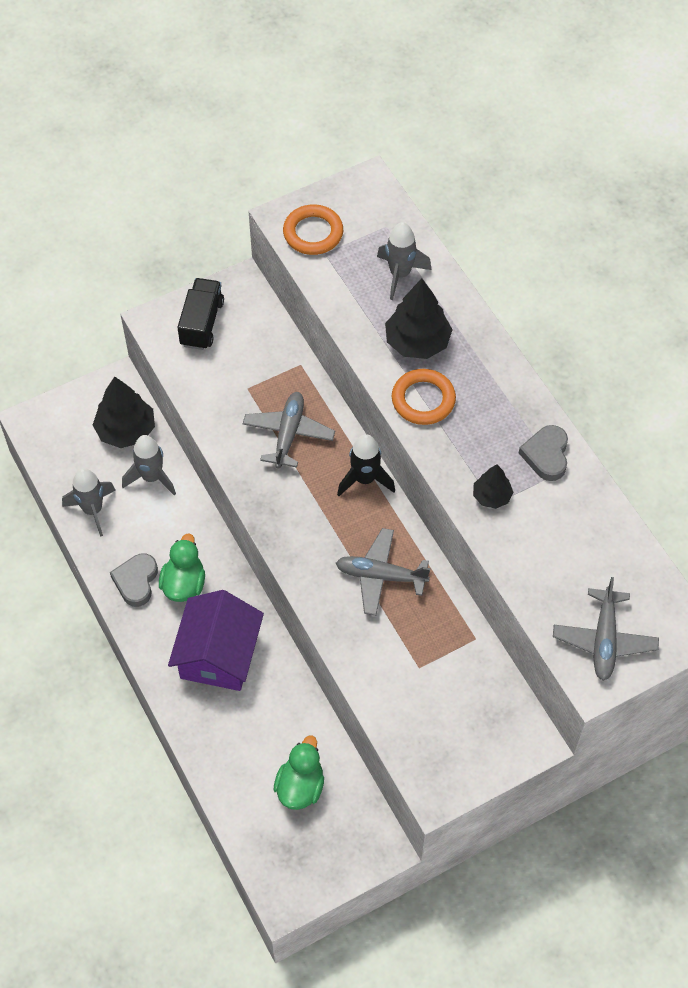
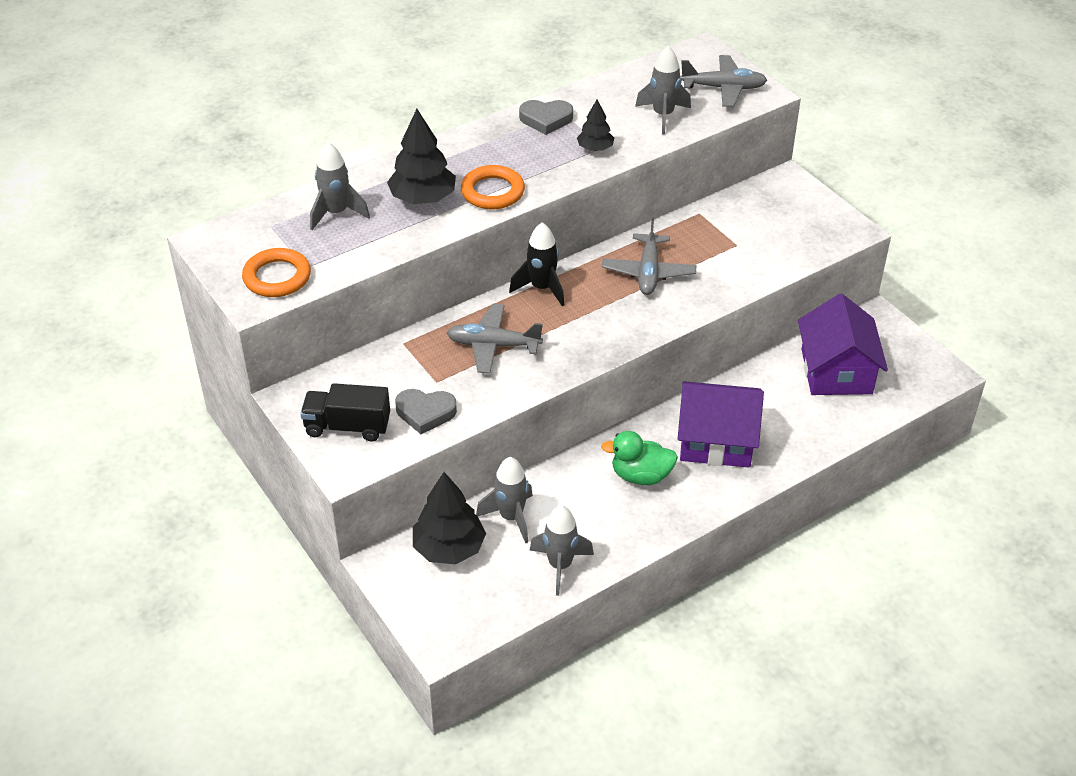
camera: 95 degrees left, 15 degrees down
(136, 581) = (645, 516): grey heart -> grey heart (425, 413)
(300, 786) = (836, 371): green duck -> purple house
(550, 569) = (663, 115): none -> grey rocket

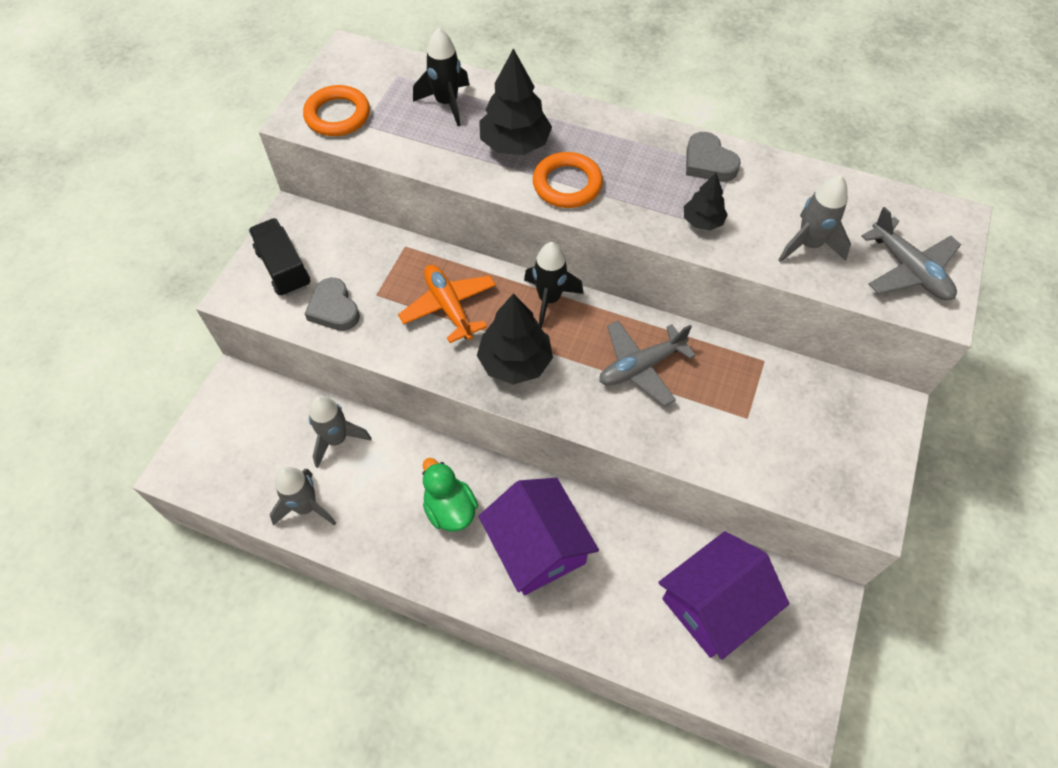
camera: 55 degrees right, 15 degrees up
(336, 213) = (446, 103): grey rocket -> black rocket
(449, 548) = (276, 416): black tree -> black tree (515, 362)
(493, 345) = (449, 307): grey plane -> orange plane

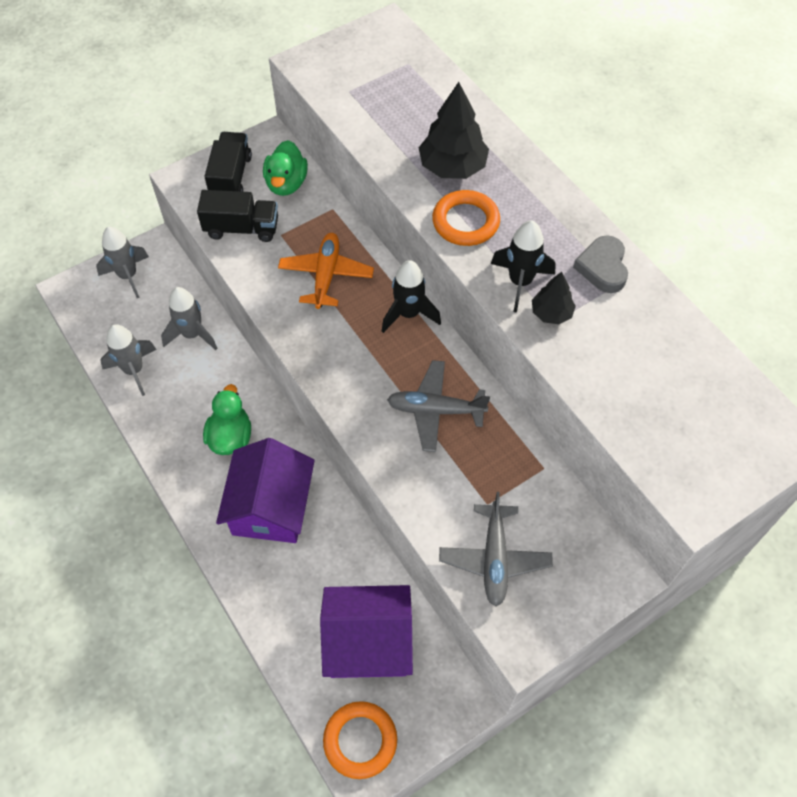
camera: 35 degrees right, 0 degrees up
(334, 309) = (242, 228): grey heart -> black truck
(337, 115) = (335, 74): orange ring -> orange ring (360, 740)
(342, 246) = (286, 184): none -> green duck
(446, 103) = (427, 106): black rocket -> black rocket (520, 282)
(515, 362) = (340, 347): black tree -> none
(808, 245) = (626, 384): grey rocket -> grey rocket (128, 276)
(908, 270) = (699, 457): grey plane -> grey plane (494, 558)

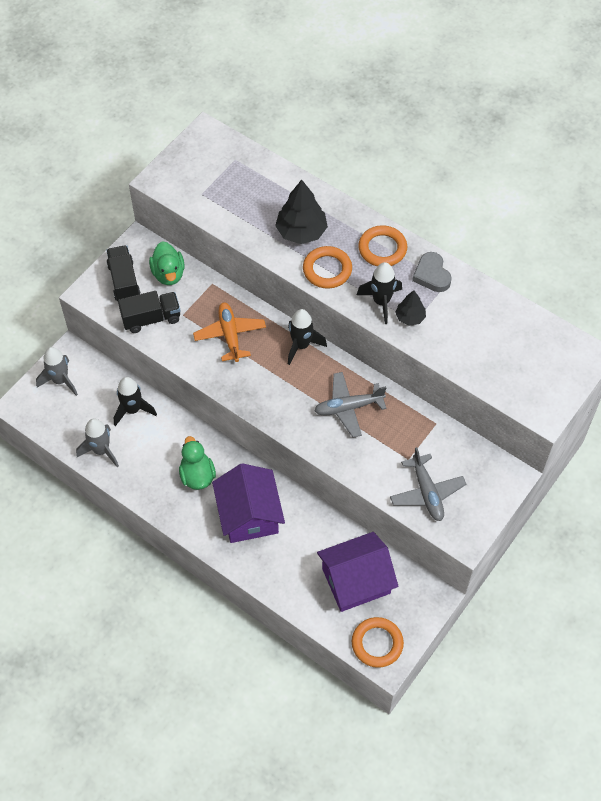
camera: 20 degrees left, 0 degrees up
(192, 334) = (133, 410): grey rocket -> black rocket
(549, 216) = (382, 249): none -> orange ring

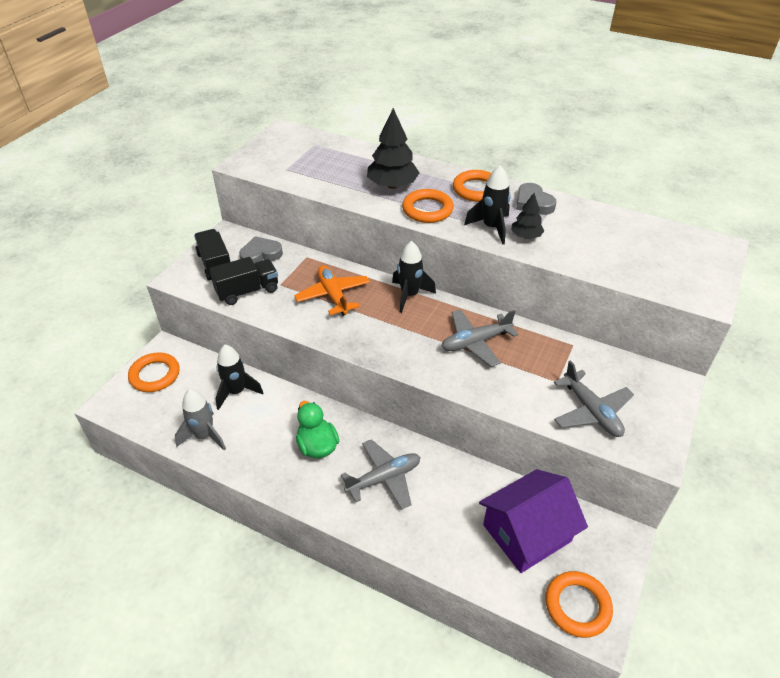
camera: 10 degrees left, 15 degrees down
(60, 380) = (155, 375): grey rocket -> orange ring
(168, 274) = (261, 254): green duck -> grey heart
(249, 515) = (384, 478): purple house -> grey plane

